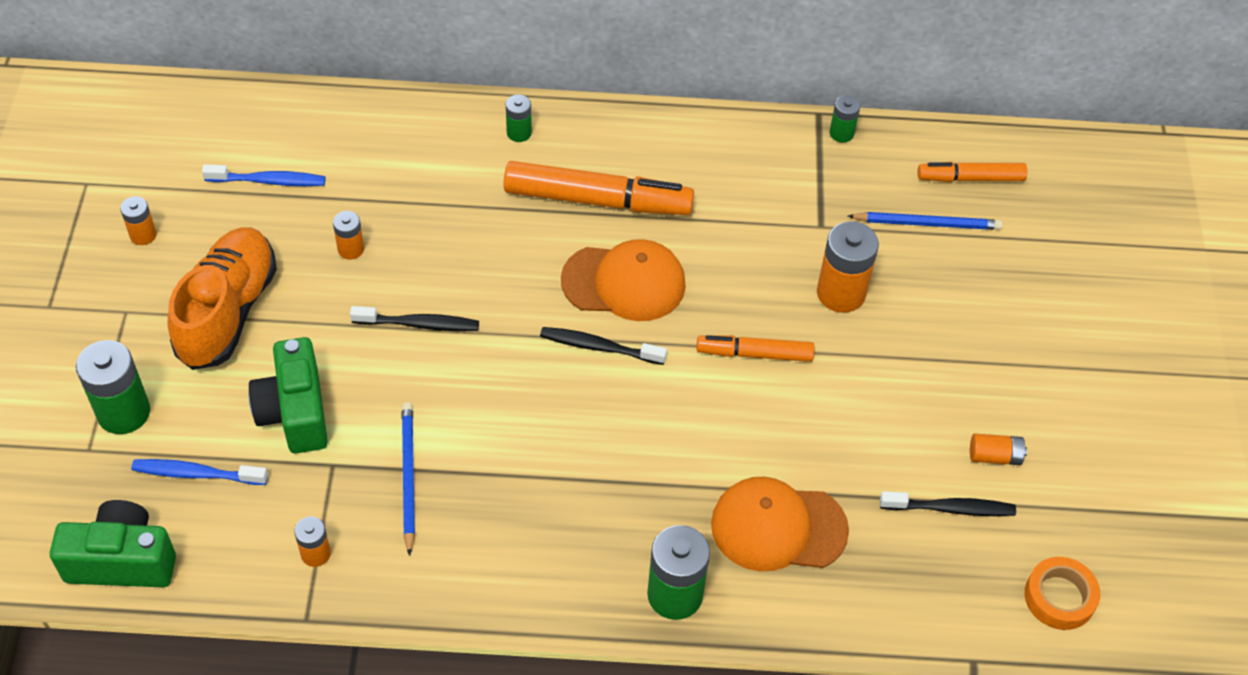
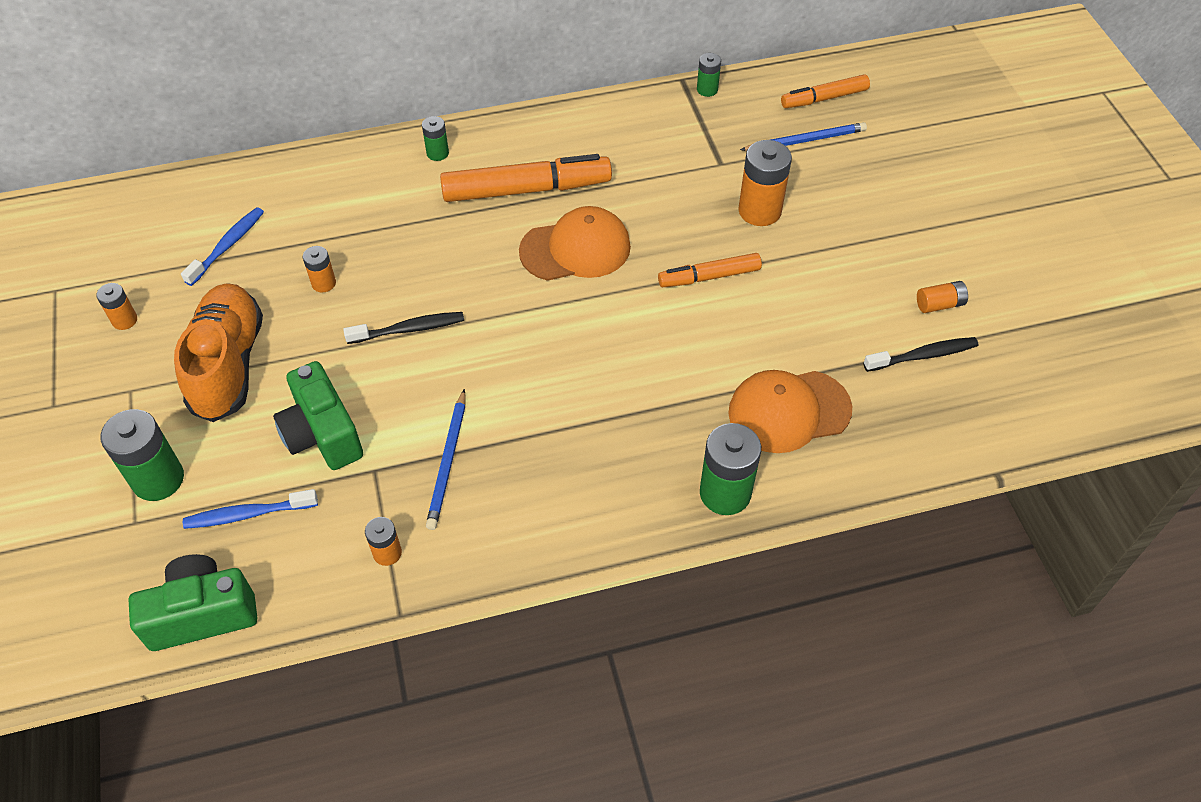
camera: 15 degrees left, 0 degrees up
(269, 181) = (227, 246): blue toothbrush -> blue toothbrush turned 45 degrees counterclockwise
(408, 477) = (448, 461): blue pencil -> blue pencil turned 150 degrees counterclockwise
(599, 347) = (575, 306): black toothbrush -> none
(1059, 597) = (1042, 401): orange tape -> none

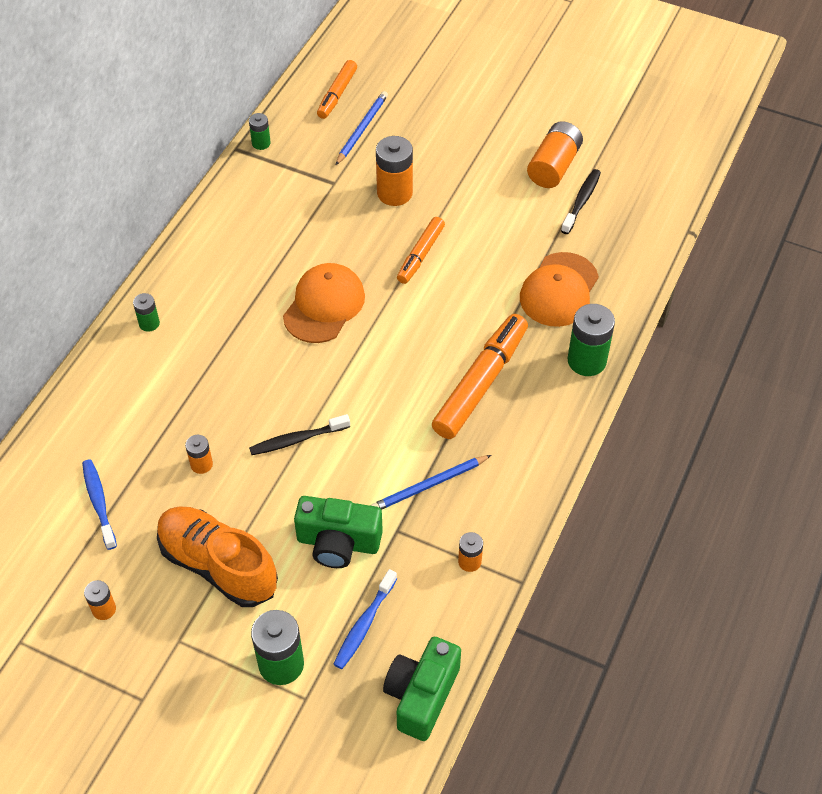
camera: 50 degrees left, 0 degrees up
(409, 329) = (297, 440): black toothbrush -> black toothbrush turned 135 degrees counterclockwise
(448, 461) = (429, 485): blue pencil -> blue pencil turned 105 degrees clockwise
(526, 190) = (242, 297): orange marker -> orange marker (481, 383)
(939, 304) = (554, 166): orange battery -> orange battery, size x1.86

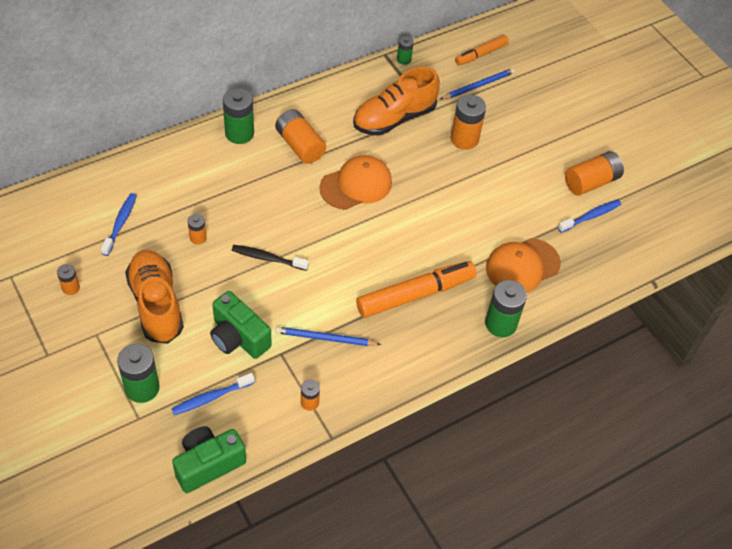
camera: 30 degrees right, 0 degrees up
(149, 323) = (239, 133): green battery -> green battery, size x1.86
(227, 298) = (300, 145): none -> orange battery
(304, 211) = (394, 118): none -> orange shoe
(420, 255) = (447, 189): orange marker -> none
(581, 201) = (591, 216): black toothbrush -> blue toothbrush

